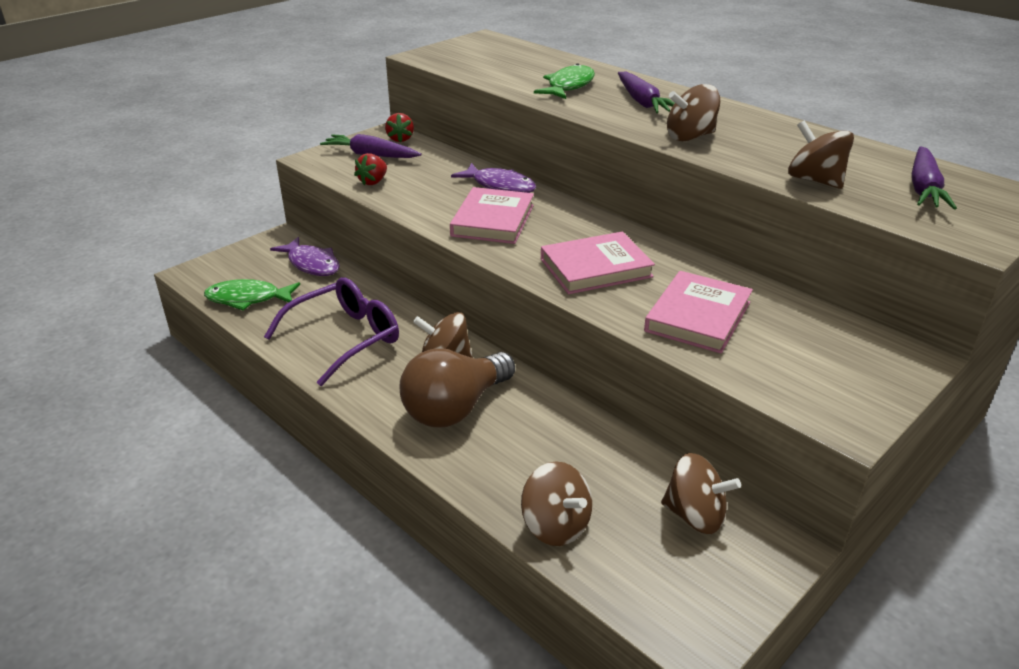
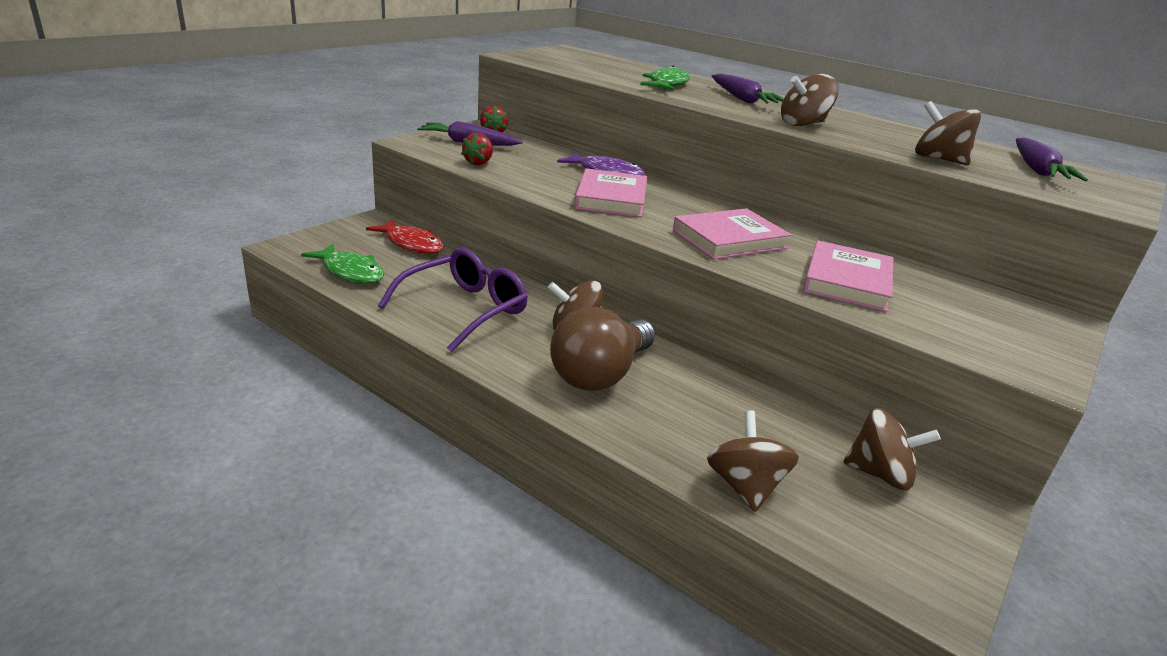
camera: 10 degrees left, 5 degrees down
(247, 299) = (350, 272): green fish -> green fish turned 135 degrees counterclockwise
(312, 264) = (411, 244): purple fish -> red fish
(555, 526) = (745, 486): brown spinning top -> brown spinning top turned 135 degrees counterclockwise

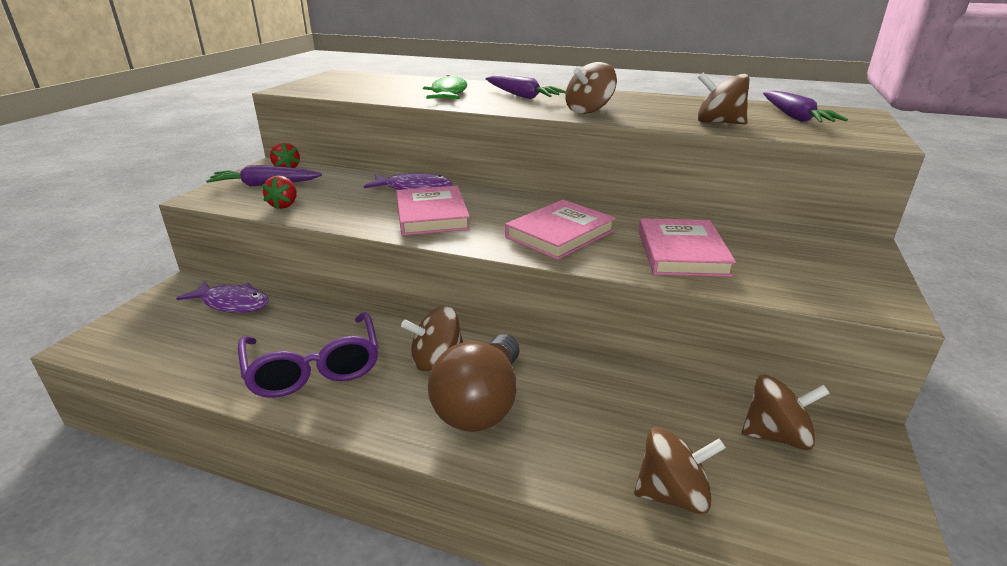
camera: 15 degrees left, 0 degrees up
(350, 272) = (173, 355): green fish -> none
(411, 244) = (232, 303): red fish -> purple fish
(464, 310) = (314, 367): purple glasses -> purple glasses turned 135 degrees clockwise
(745, 486) = (672, 494): brown spinning top -> brown spinning top turned 105 degrees clockwise

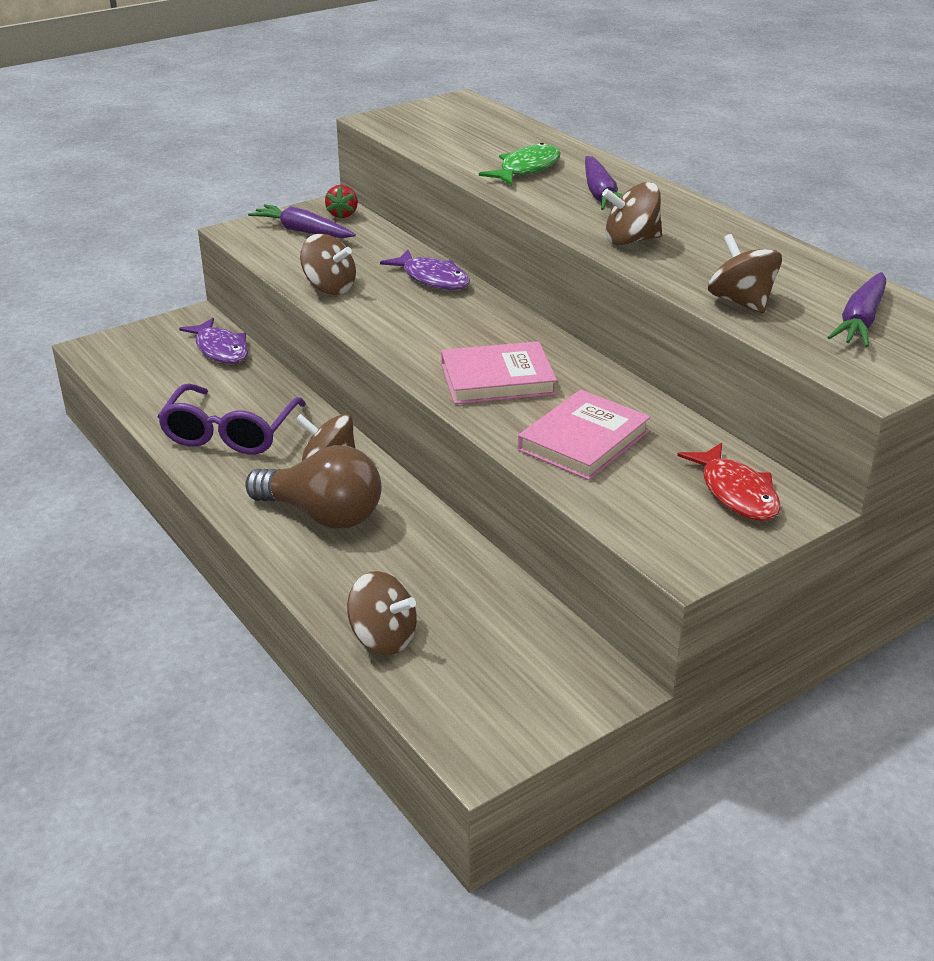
camera: 35 degrees right, 5 degrees up
(284, 205) = (294, 263): red strawberry -> none
(431, 215) = (408, 317): pink book -> none
(481, 404) = (323, 515): brown light bulb -> brown light bulb turned 120 degrees counterclockwise
(776, 435) = (531, 646): brown spinning top -> brown spinning top (329, 288)
(820, 251) = (736, 493): none -> red fish

